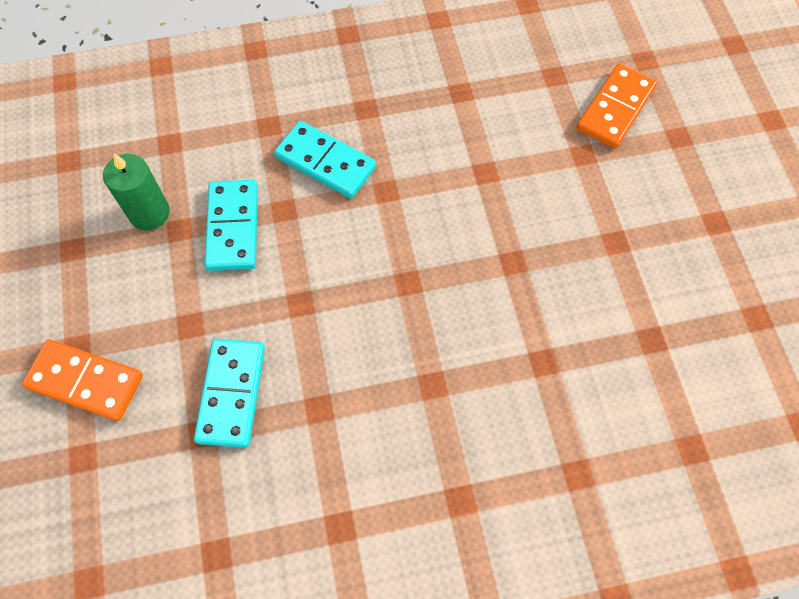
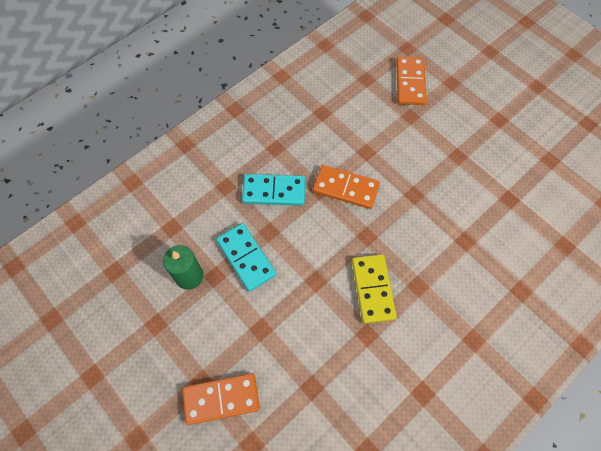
camera: 30 degrees left, 0 degrees up
(231, 393) = (312, 355): turquoise domino -> none
(367, 355) = (372, 289): none -> yellow domino
(423, 206) = (345, 188): none -> orange domino

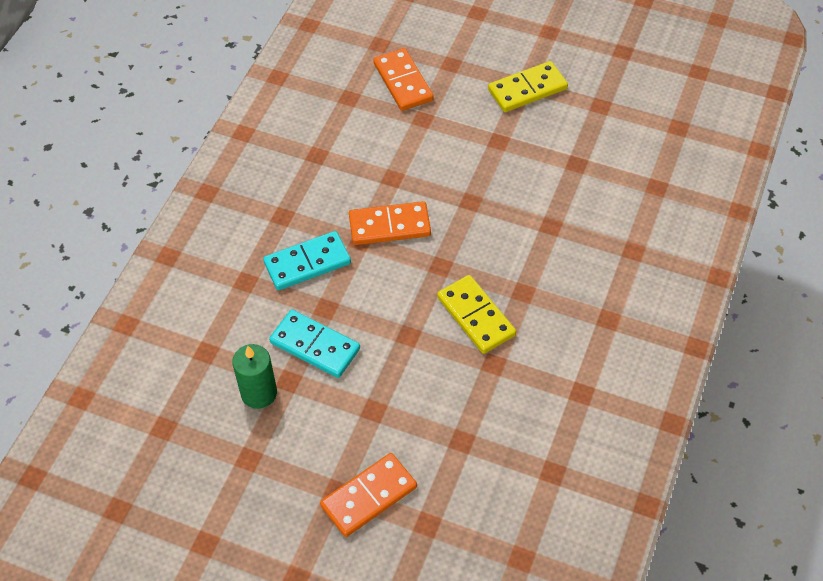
camera: 25 degrees left, 10 degrees down
(499, 124) = (527, 89): none -> yellow domino

